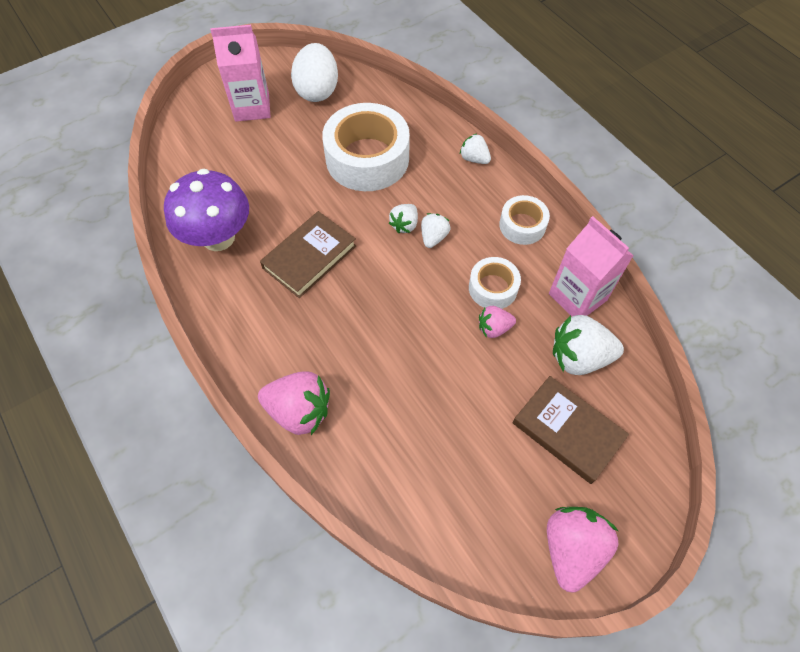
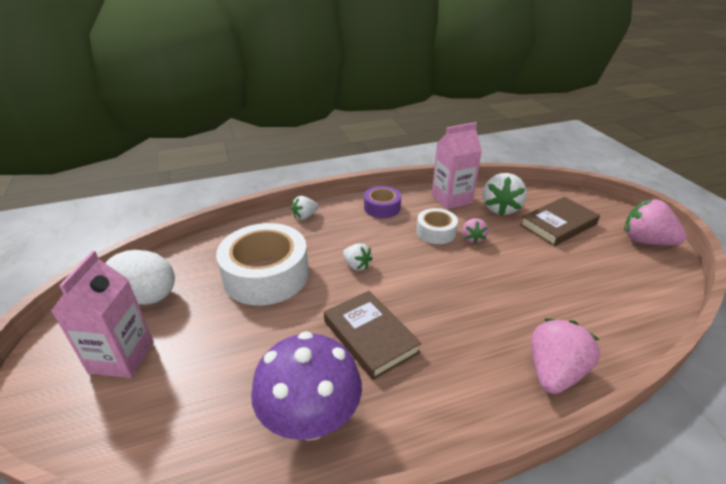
camera: 75 degrees left, 25 degrees down
(433, 237) = (376, 252): white strawberry -> none
(522, 225) = (382, 208): white tape -> purple tape

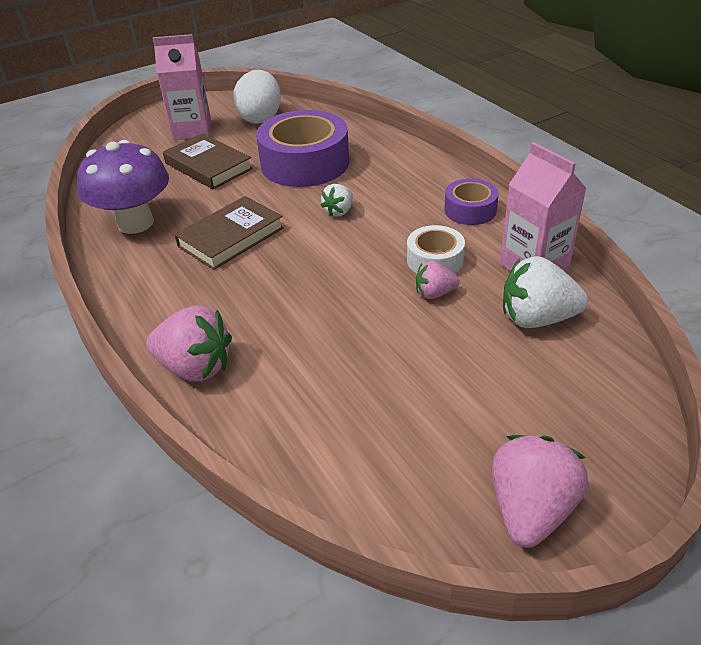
camera: 80 degrees right, 5 degrees up
(266, 275) = (305, 163): white tape -> purple tape
(305, 216) = (419, 161): white strawberry -> none
(558, 224) = (524, 387): brown book -> brown book (208, 166)

